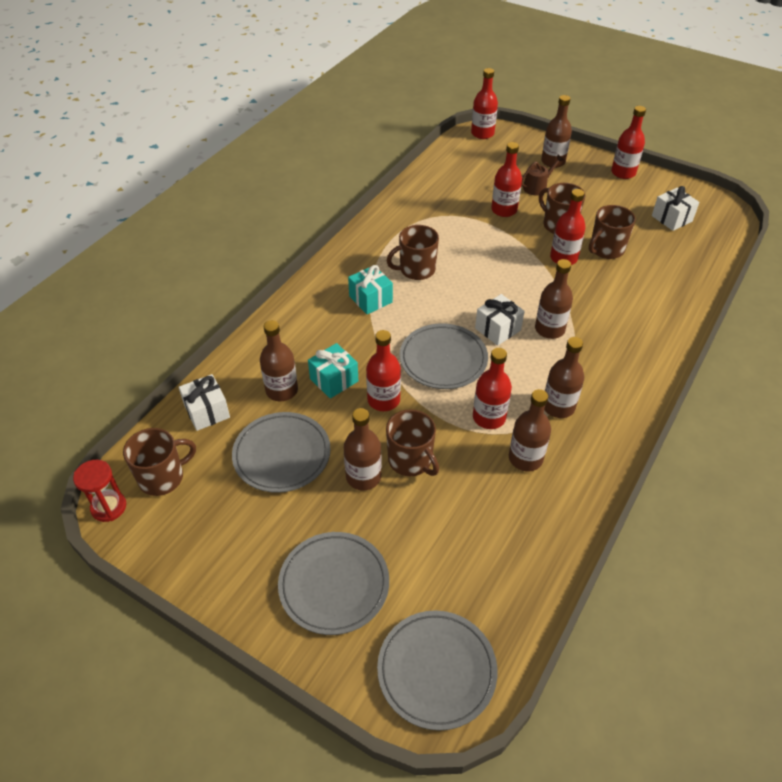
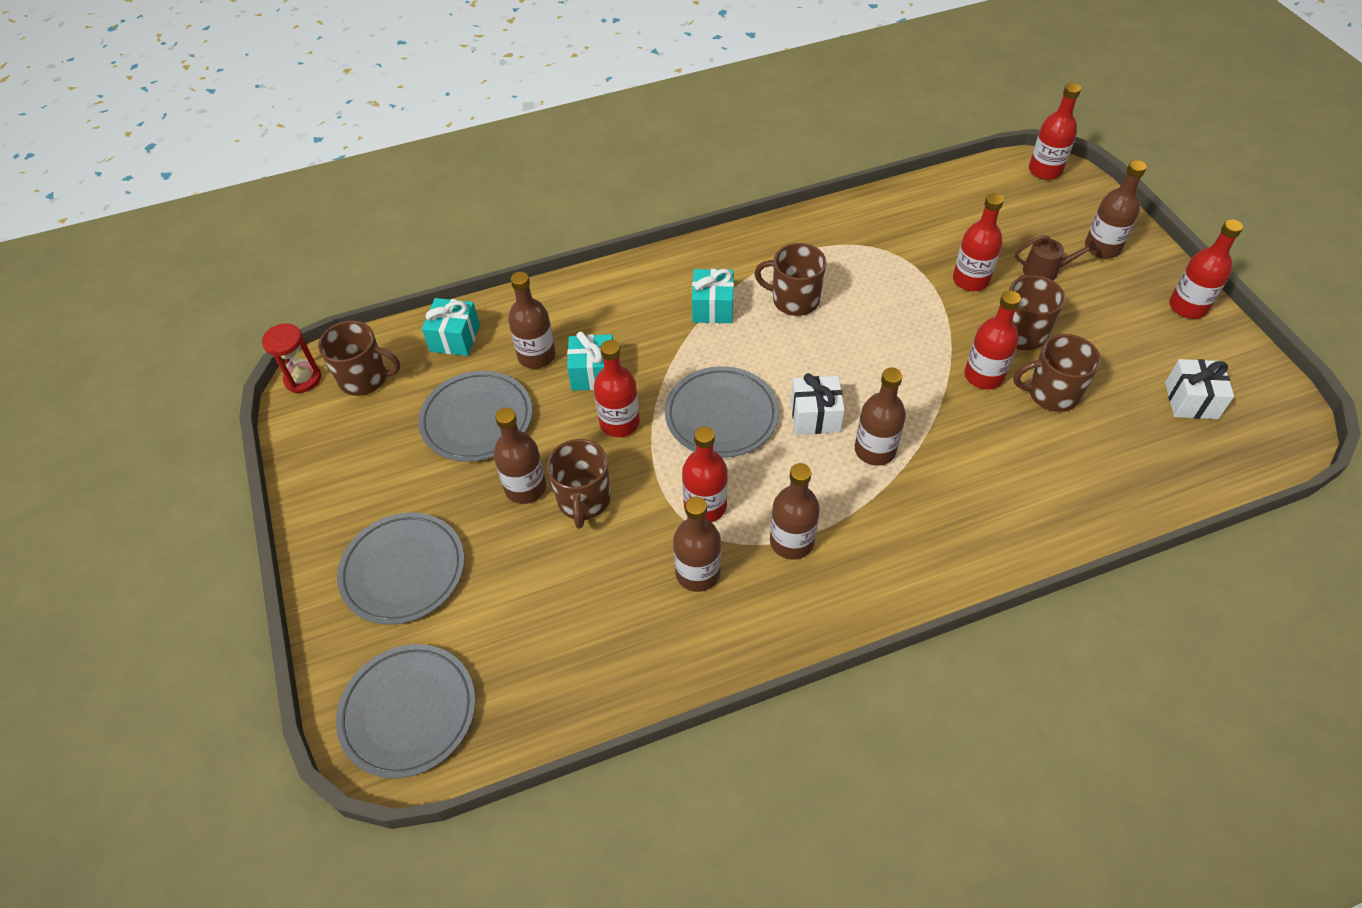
camera: 40 degrees right, 5 degrees up
(207, 411) = (455, 338): white gift -> turquoise gift

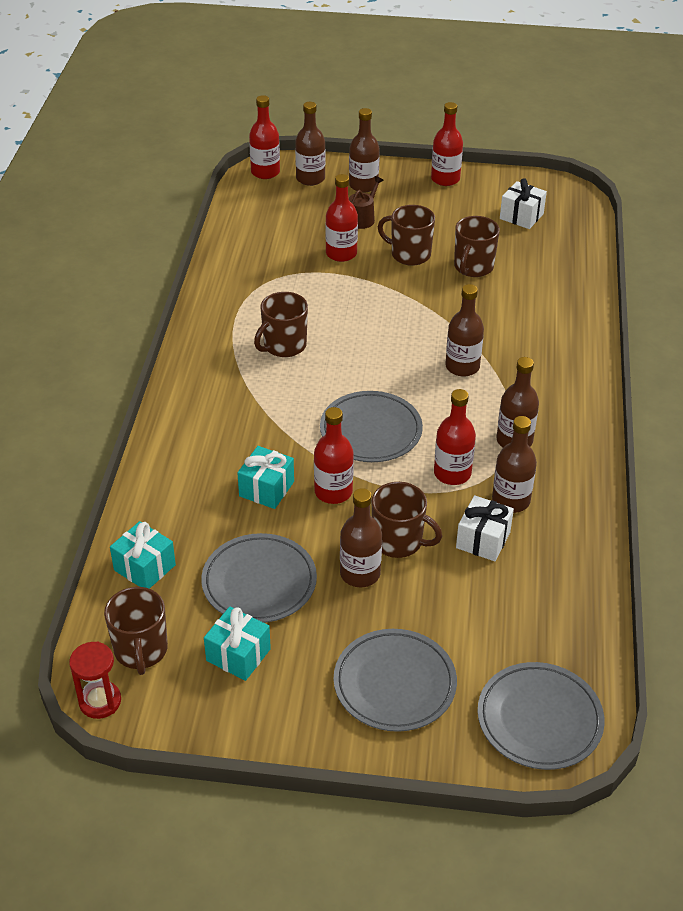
camera: 65 degrees left, 10 degrees down
(365, 378) = (141, 650): brown mug -> brown mug turned 135 degrees clockwise
(536, 356) = (215, 518): brown bottle -> brown bottle (310, 178)
(713, 308) = (252, 392): turquoise gift -> turquoise gift (238, 655)
(815, 416) = (409, 382): white gift -> white gift (483, 540)
(983, 376) = (434, 288): red bottle -> none

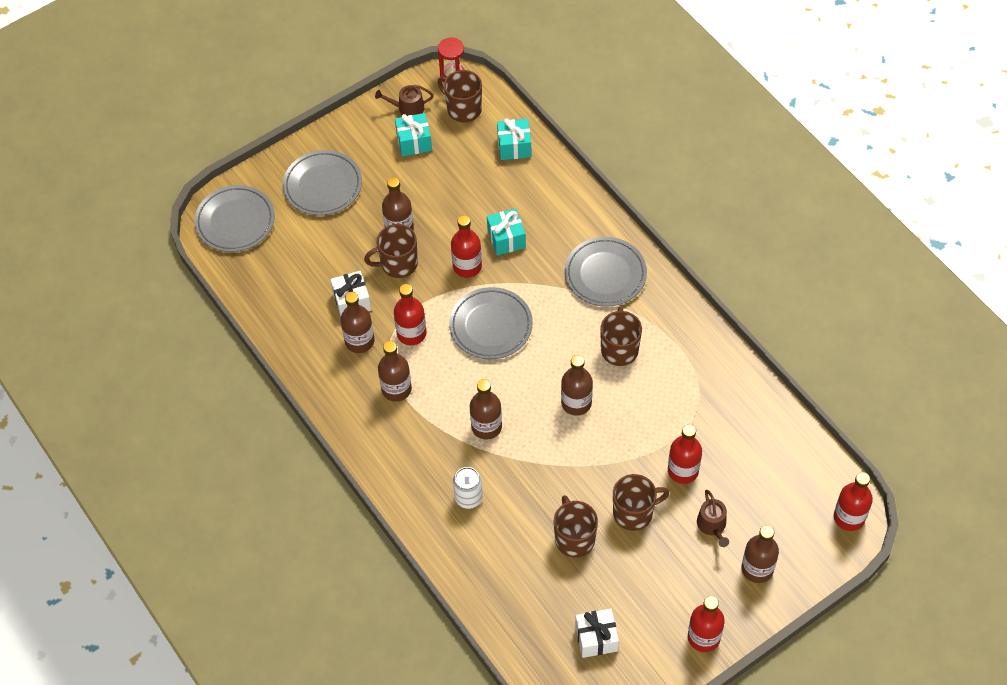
camera: 140 degrees right, 15 degrees up
(198, 702) = (407, 108): none -> brown watering can
(259, 582) = (446, 184): grey plate -> grey plate (605, 274)
(310, 178) = (806, 540): brown bottle -> brown bottle (576, 403)
(530, 334) = (468, 497): none -> white can

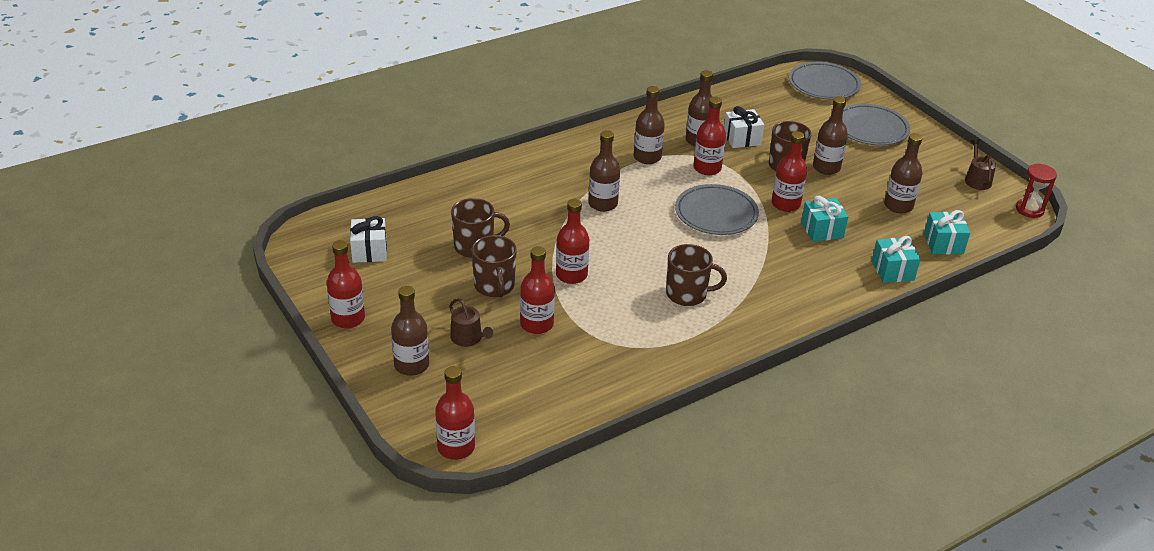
camera: 90 degrees right, 20 degrees down
(414, 142) = (934, 181): turquoise gift -> turquoise gift (892, 270)
(463, 109) = (985, 214): brown mug -> none
(468, 497) = (530, 189): white can -> none
(576, 403) = (624, 260): brown bottle -> brown bottle (898, 206)
(605, 274) = (783, 293): grey plate -> none
(606, 447) = (571, 275): none -> red bottle
(712, 526) = (468, 338): brown watering can -> brown watering can turned 120 degrees counterclockwise

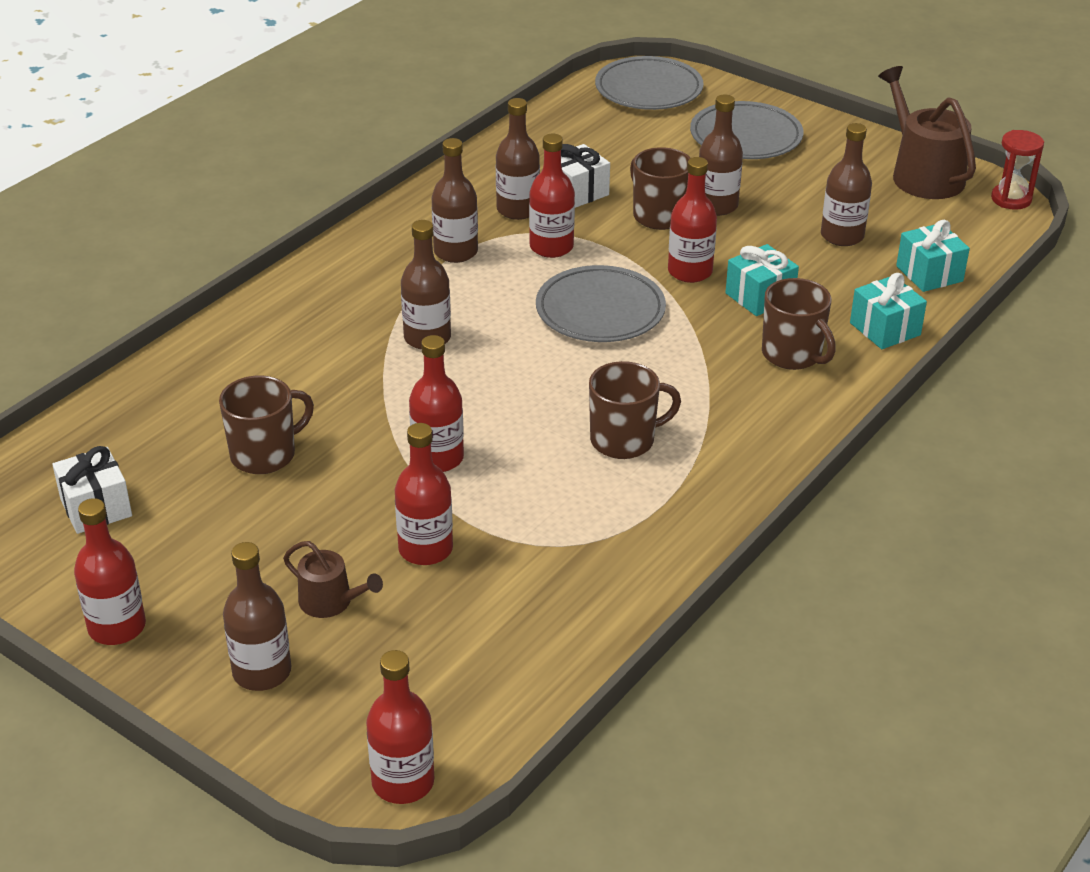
camera: 20 degrees left, 0 degrees up
(494, 286) = (328, 508): brown mug -> brown mug (793, 354)
(977, 179) = (922, 174): brown watering can -> brown watering can, size x1.86

